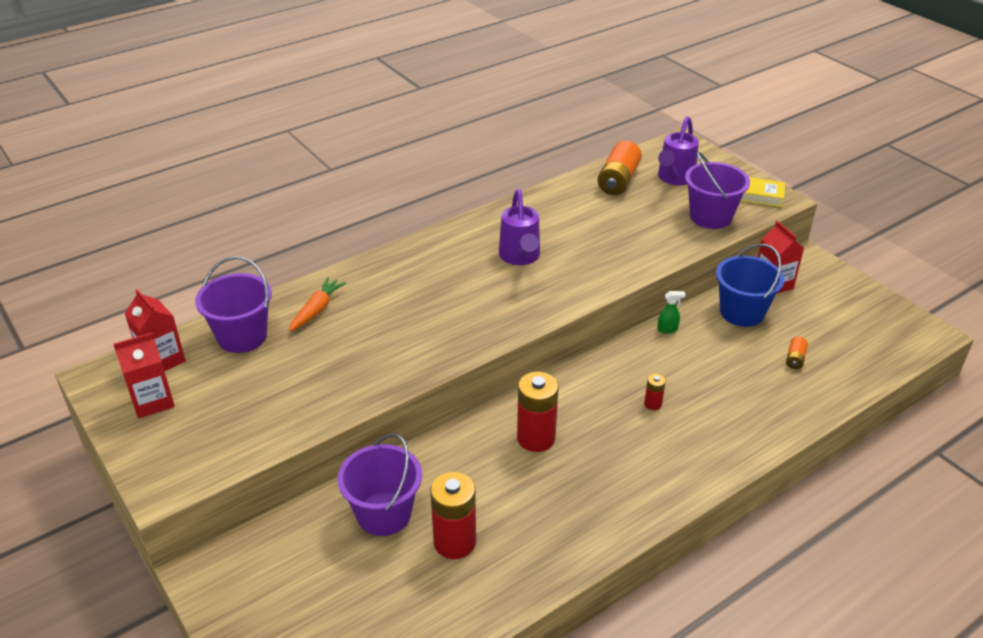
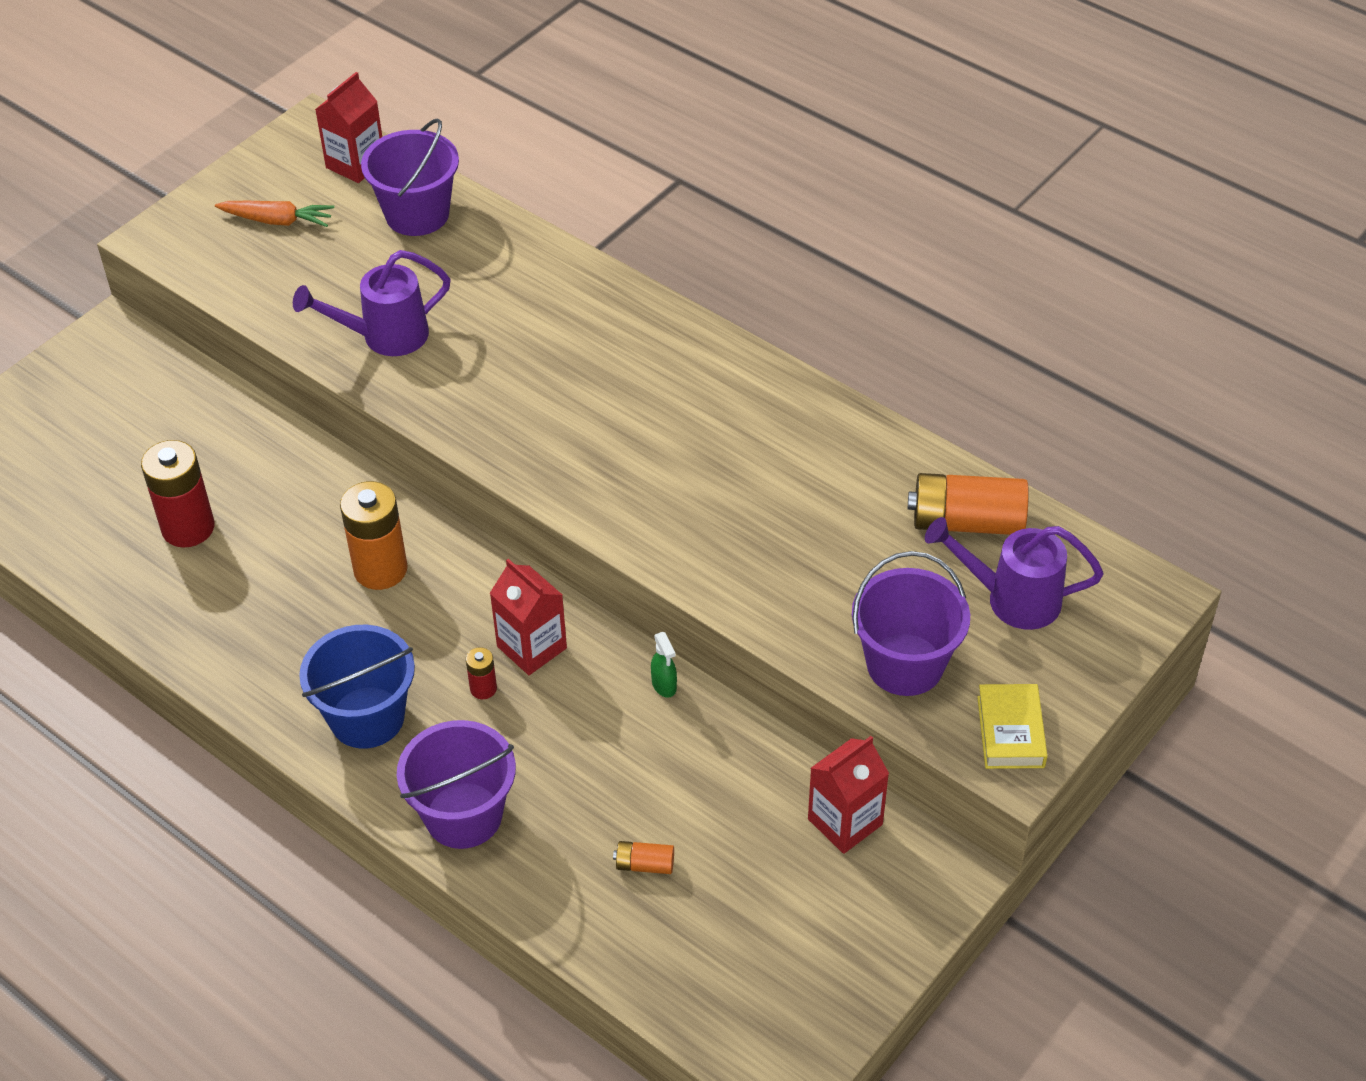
camera: 75 degrees right, 10 degrees up
(152, 401) = (284, 182): red carton -> red carton (531, 647)
(316, 310) = (490, 263): orange carrot -> orange carrot (277, 220)
(384, 514) = (219, 453): purple bucket -> purple bucket (463, 815)
(520, 257) = (687, 439): purple watering can -> purple watering can (385, 336)
(536, 438) = (380, 569): red battery -> orange battery
(742, 312) = (744, 782): blue bucket -> blue bucket (367, 717)

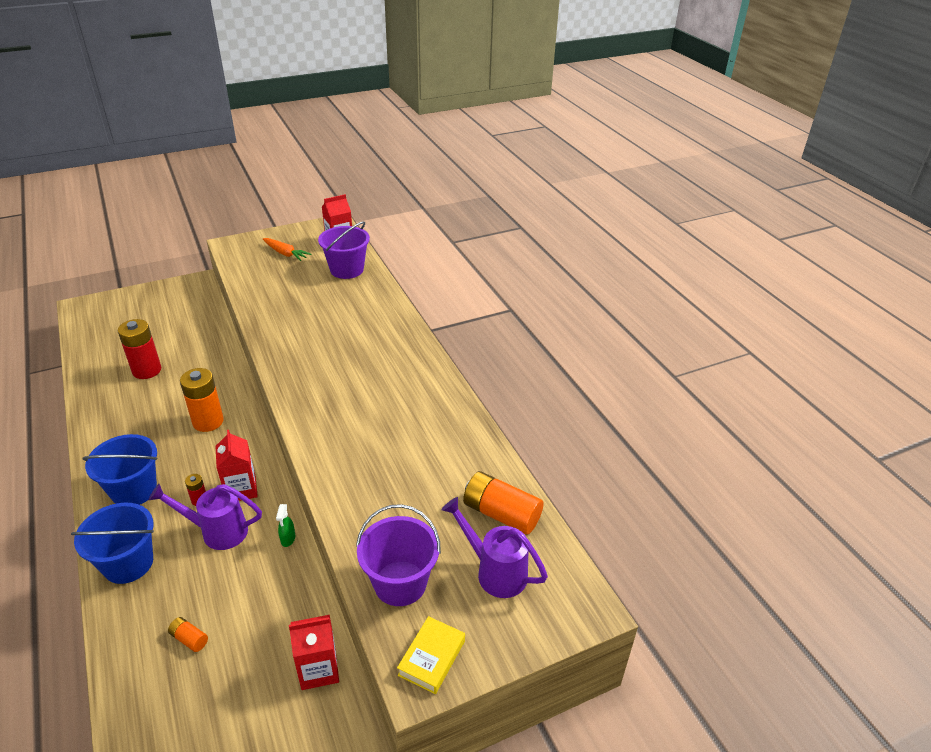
camera: 25 degrees right, 10 degrees down
(385, 336) = (284, 313): purple watering can -> purple watering can (217, 531)
(463, 815) = (128, 563): purple bucket -> blue bucket

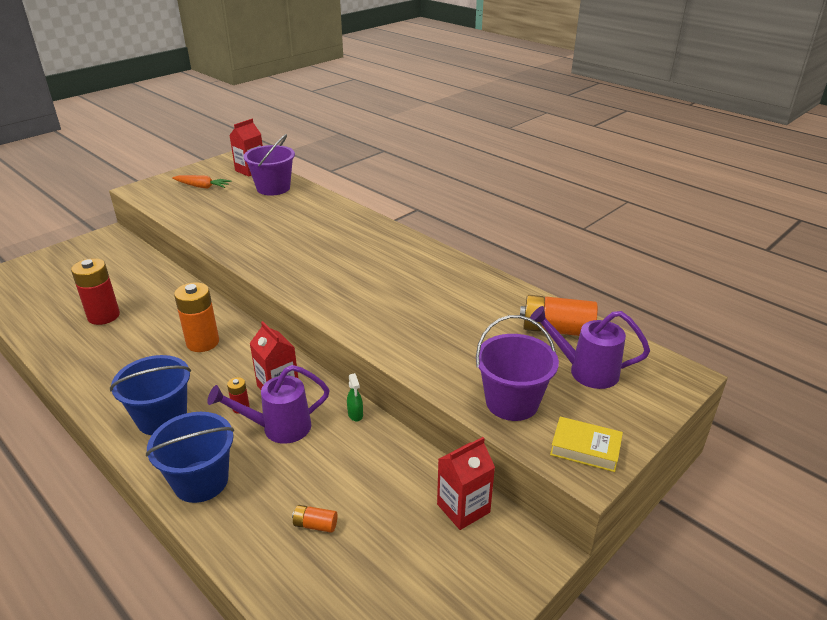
camera: 20 degrees left, 5 degrees down
(431, 658) = (585, 448): yellow book -> yellow book turned 75 degrees counterclockwise

